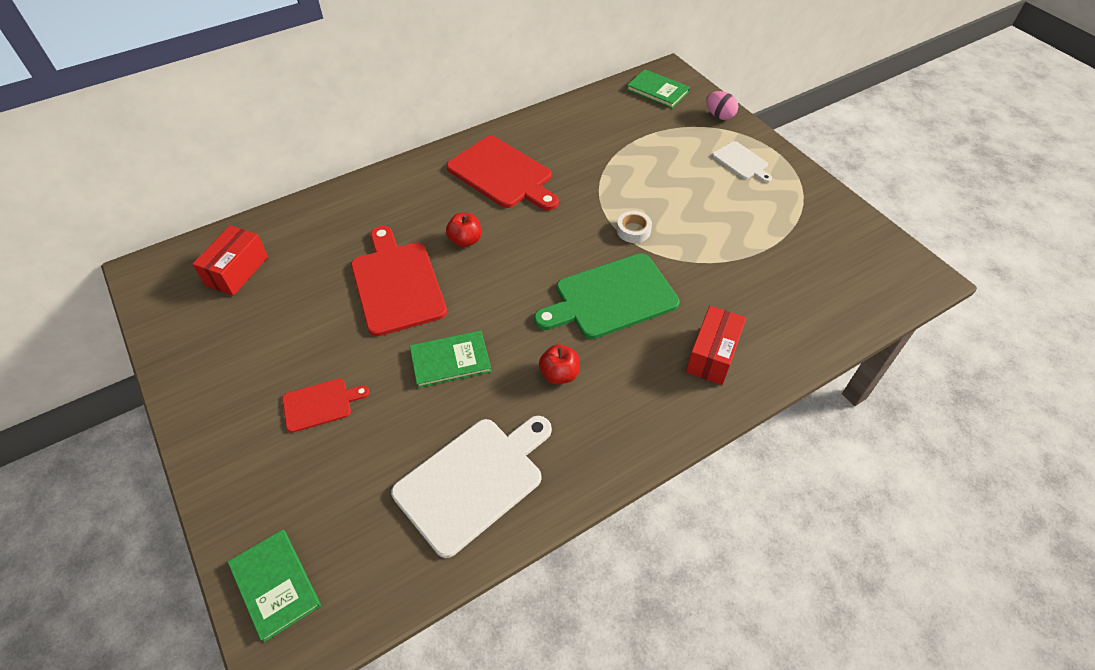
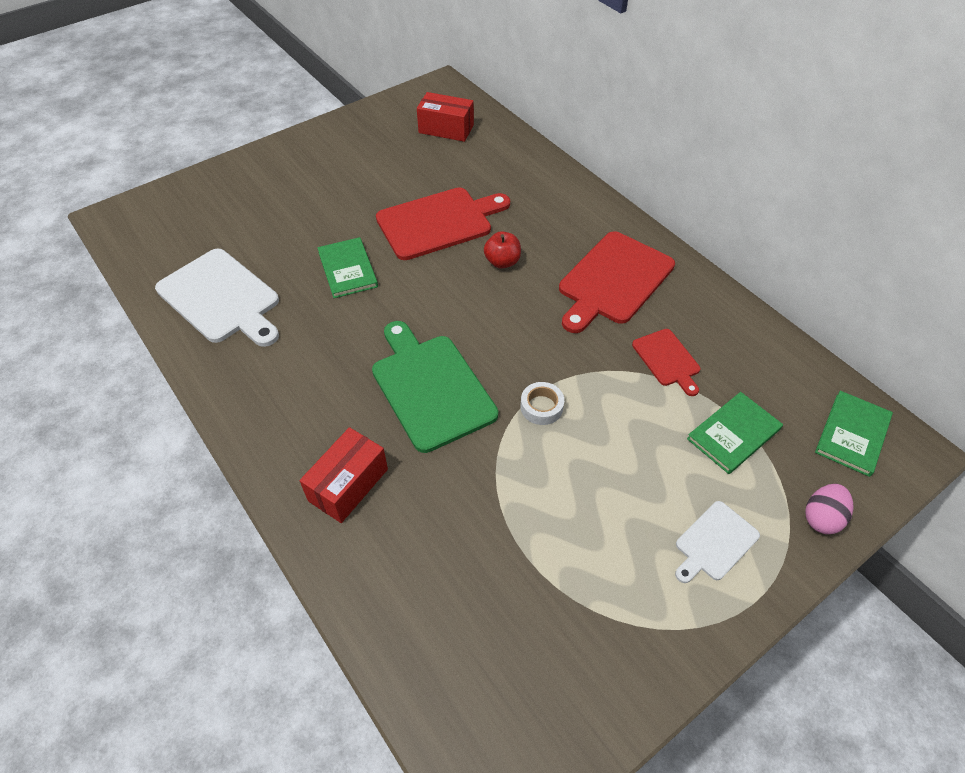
camera: 85 degrees right, 0 degrees up
(275, 584) = (158, 206): green book -> green book (733, 434)
(320, 404) = (306, 199): red cutting board -> red cutting board (667, 360)
(559, 374) = (328, 348): red apple -> none
(712, 355) = (348, 485): red box -> red box turned 75 degrees counterclockwise

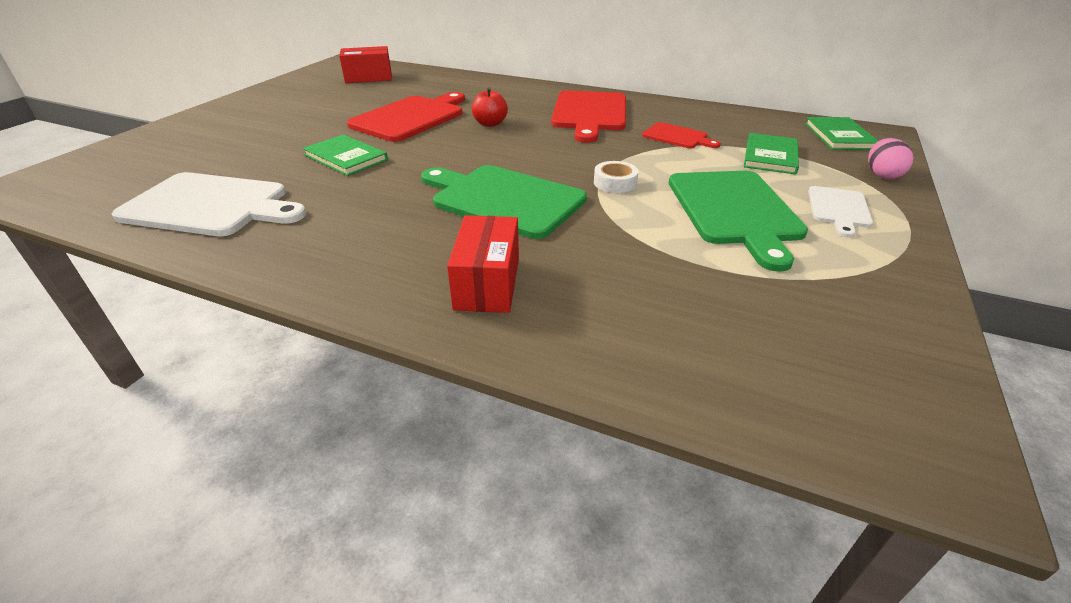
camera: 30 degrees left, 15 degrees down
(612, 496) = (734, 210): none -> green cutting board

